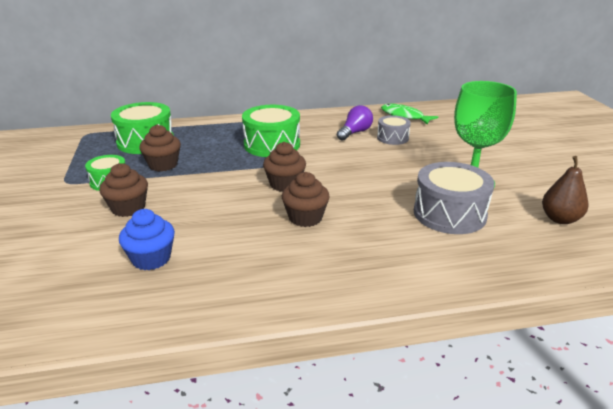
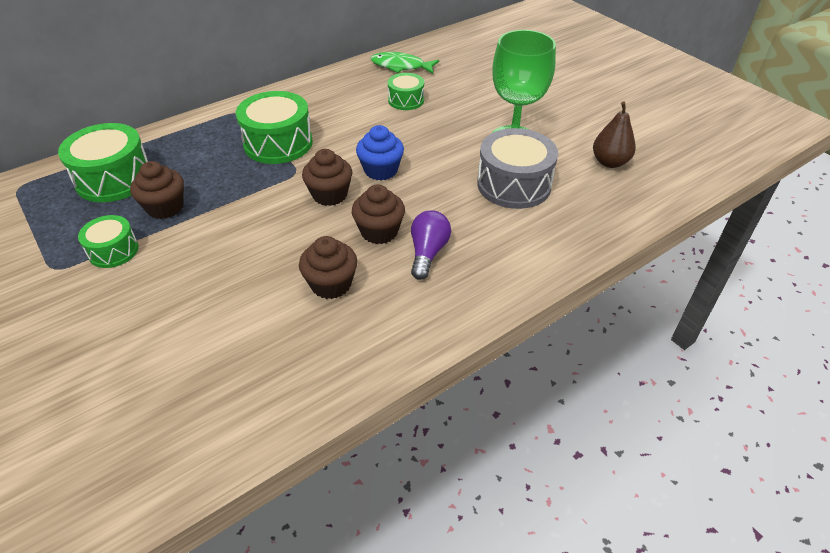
camera: 25 degrees left, 15 degrees up
(128, 208) = (169, 280): brown cupcake -> brown cupcake (331, 284)
(151, 259) = (249, 335): blue cupcake -> blue cupcake (381, 170)
(355, 132) = (361, 102): purple light bulb -> purple light bulb (428, 253)
(392, 138) = (406, 100): grey drum -> green drum

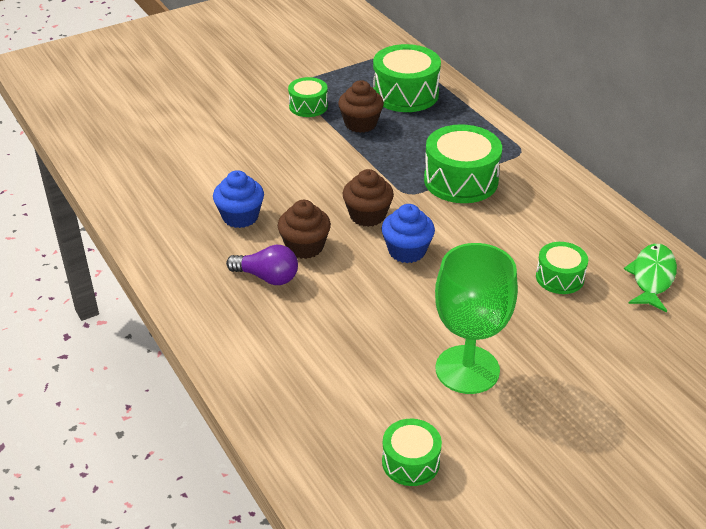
camera: 95 degrees right, 5 degrees down
(331, 284) = (240, 217): brown cupcake -> blue cupcake
(514, 185) = (370, 356): grey drum -> none
(610, 162) = (410, 462): brown pear -> green drum

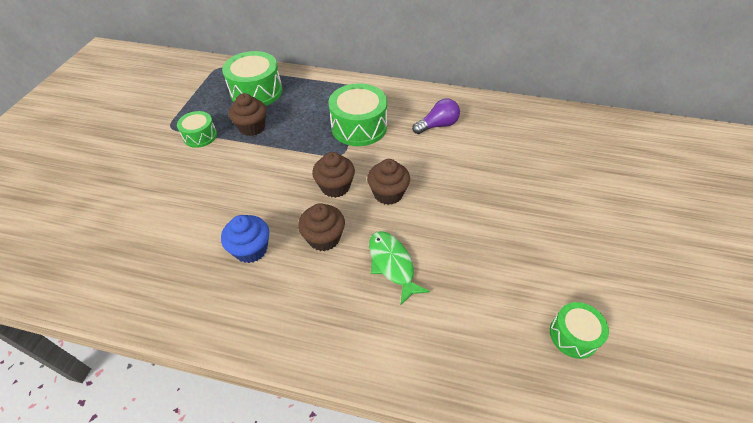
camera: 45 degrees left, 10 degrees up
(267, 277) = (327, 281): purple light bulb -> purple light bulb (437, 125)
(407, 251) = (388, 193): blue cupcake -> brown cupcake
(467, 369) = (517, 245): green goblet -> none
(559, 277) = (482, 151): green drum -> none
(652, 277) = (519, 120): green fish -> green fish (392, 264)

